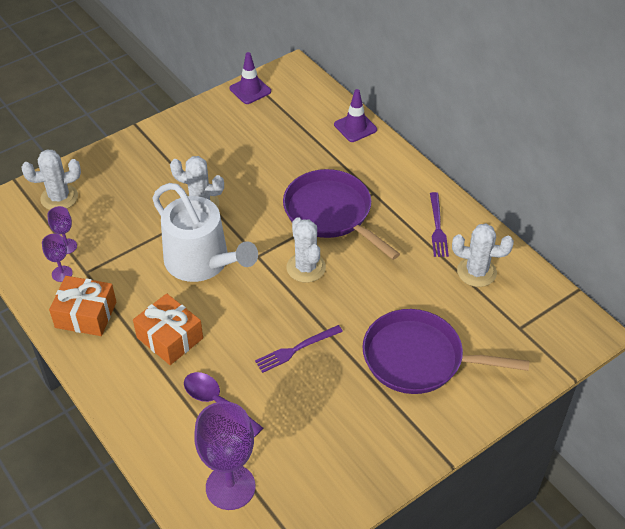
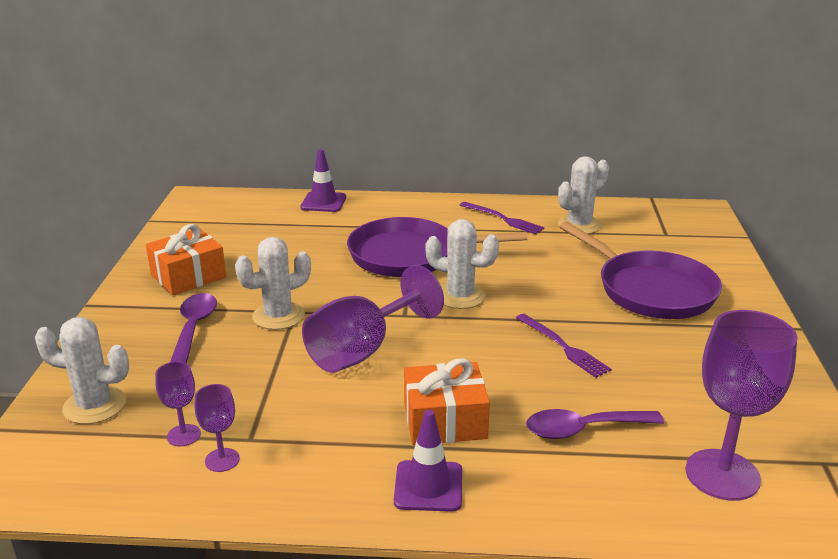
camera: 50 degrees left, 20 degrees down
(59, 198) = (94, 405): white cactus -> white cactus turned 75 degrees clockwise
(86, 315) = (320, 470): orange gift -> orange gift (188, 276)
(155, 180) = (194, 328): none -> purple spoon
(202, 262) = (362, 350): white watering can -> purple goblet
(250, 90) = (177, 226): purple traffic cone -> purple traffic cone (428, 486)
(296, 349) = (563, 347): purple fork -> purple fork turned 45 degrees counterclockwise
(418, 358) = (651, 290): purple pan -> purple pan turned 90 degrees counterclockwise

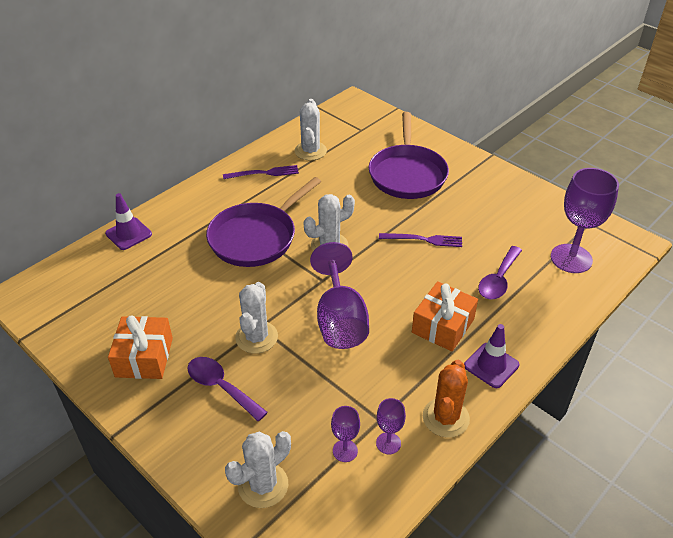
camera: 50 degrees left, 15 degrees up
(302, 486) = (445, 418): none -> orange cactus
(651, 290) = (407, 174): purple pan -> purple pan turned 90 degrees clockwise

